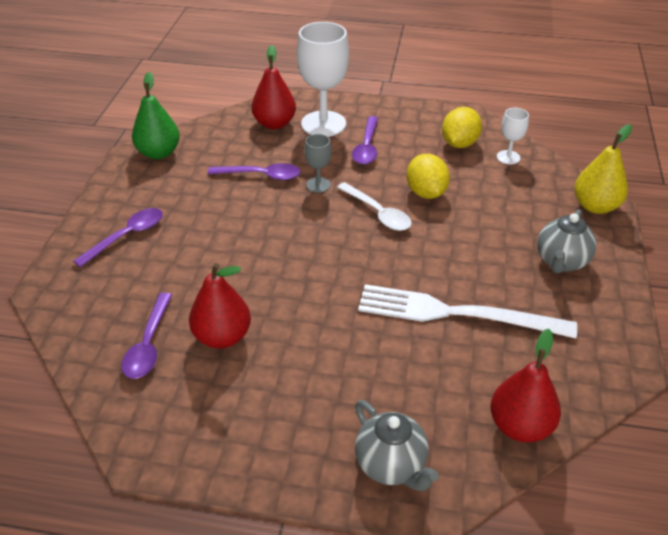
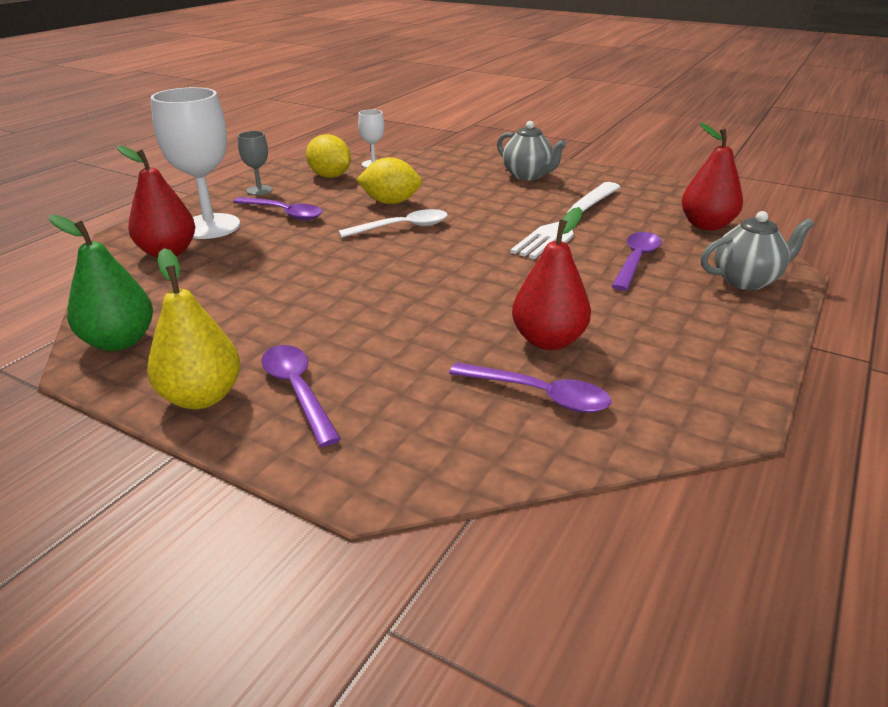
camera: 70 degrees left, 10 degrees down
(261, 175) = (267, 276): purple spoon -> purple spoon (636, 261)
(318, 185) = (323, 247): grey goblet -> grey goblet (259, 190)
(595, 206) = (468, 152): yellow pear -> yellow pear (202, 397)

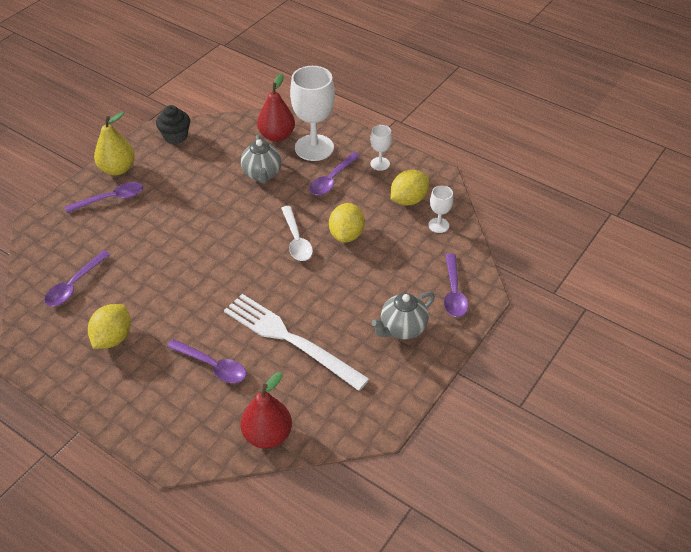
camera: 95 degrees right, 15 degrees up
(119, 341) = (175, 136): green pear -> black cupcake
(259, 190) = (380, 164): grey goblet -> white goblet
(470, 158) = (453, 292): none -> purple spoon
(548, 341) = (123, 297): red pear -> none
(634, 337) = (113, 338): none -> yellow lemon
(746, 280) = (165, 425): grey teapot -> grey teapot (262, 175)

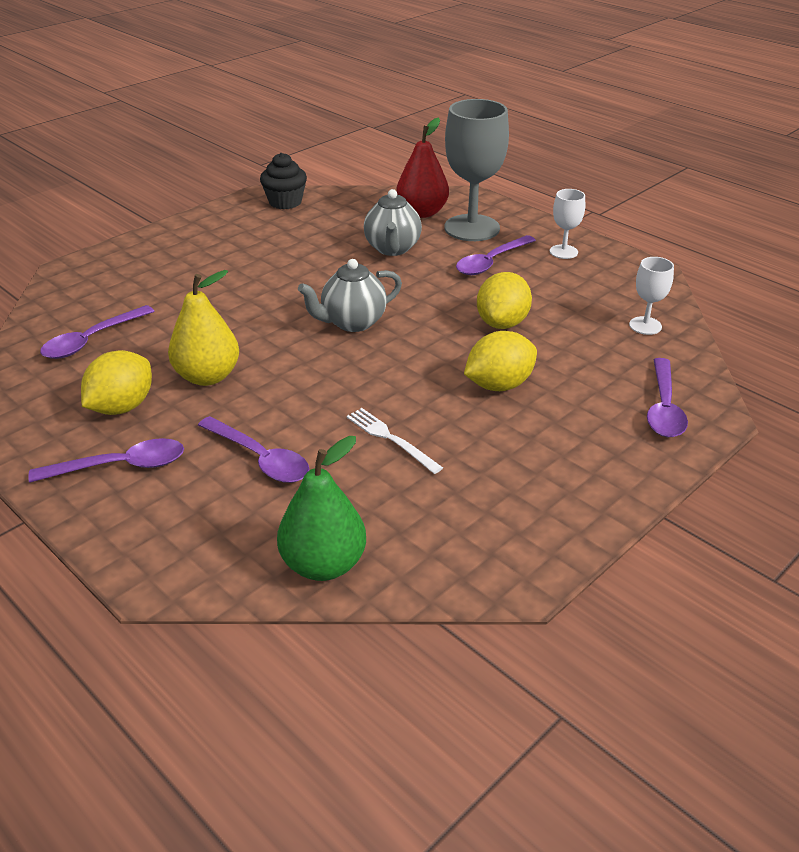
camera: 10 degrees right, 10 degrees down
(111, 199) = (178, 255): purple spoon -> purple spoon (120, 466)
(117, 169) = (197, 227): yellow pear -> yellow pear (207, 376)
(267, 435) = (323, 564): red pear -> green pear
(290, 339) = (390, 439): white fork -> white fork, size x0.46
(296, 240) = (426, 322): white spoon -> none
(314, 148) = (471, 228): white goblet -> grey goblet
(402, 329) = (574, 445): grey teapot -> grey teapot (352, 322)
(408, 200) = (601, 293): yellow lemon -> yellow lemon (499, 385)

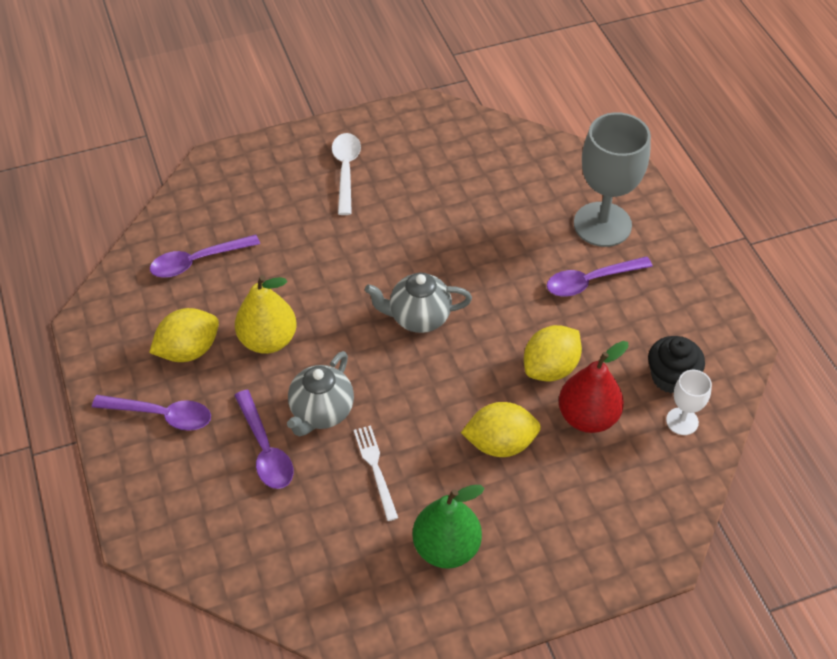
camera: 25 degrees right, 15 degrees up
(210, 247) = (346, 170): none -> white spoon
(285, 202) = (445, 125): black cupcake -> black cupcake (671, 377)
(323, 564) = (259, 574): green pear -> green pear (446, 547)
(392, 249) = (508, 229): grey teapot -> grey teapot (321, 412)
(422, 212) = (567, 184): red pear -> red pear (587, 417)
(563, 252) = (671, 291): white goblet -> none
(664, 408) = (627, 528): purple spoon -> none

